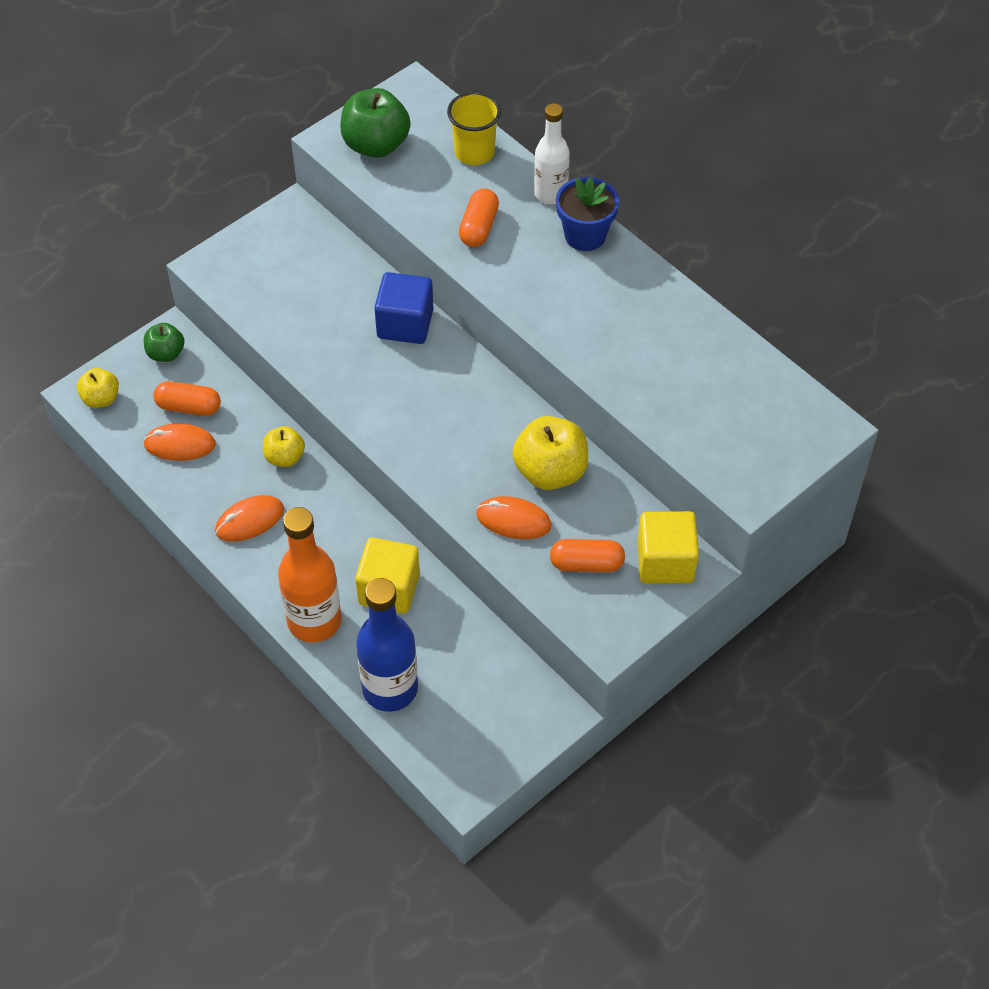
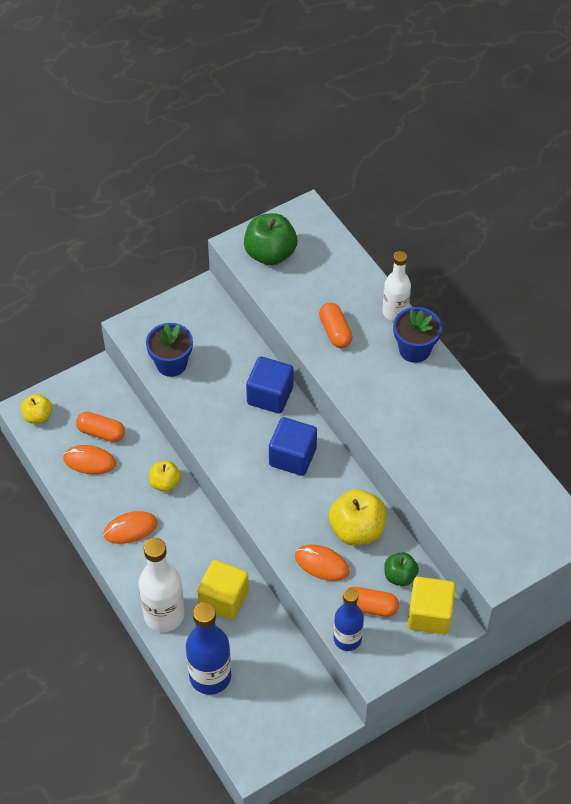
camera: 10 degrees right, 0 degrees up
(166, 353) = (92, 387): green apple -> green apple (400, 576)
(269, 303) = (171, 364): none -> blue flower pot
(314, 621) = (164, 615): orange bottle -> white bottle
(449, 394) = (292, 456): none -> blue cube
(474, 152) = (343, 270): yellow cup -> none
(479, 227) = (335, 332): orange capsule -> orange capsule turned 45 degrees counterclockwise
(565, 608) = (347, 639): none -> blue bottle

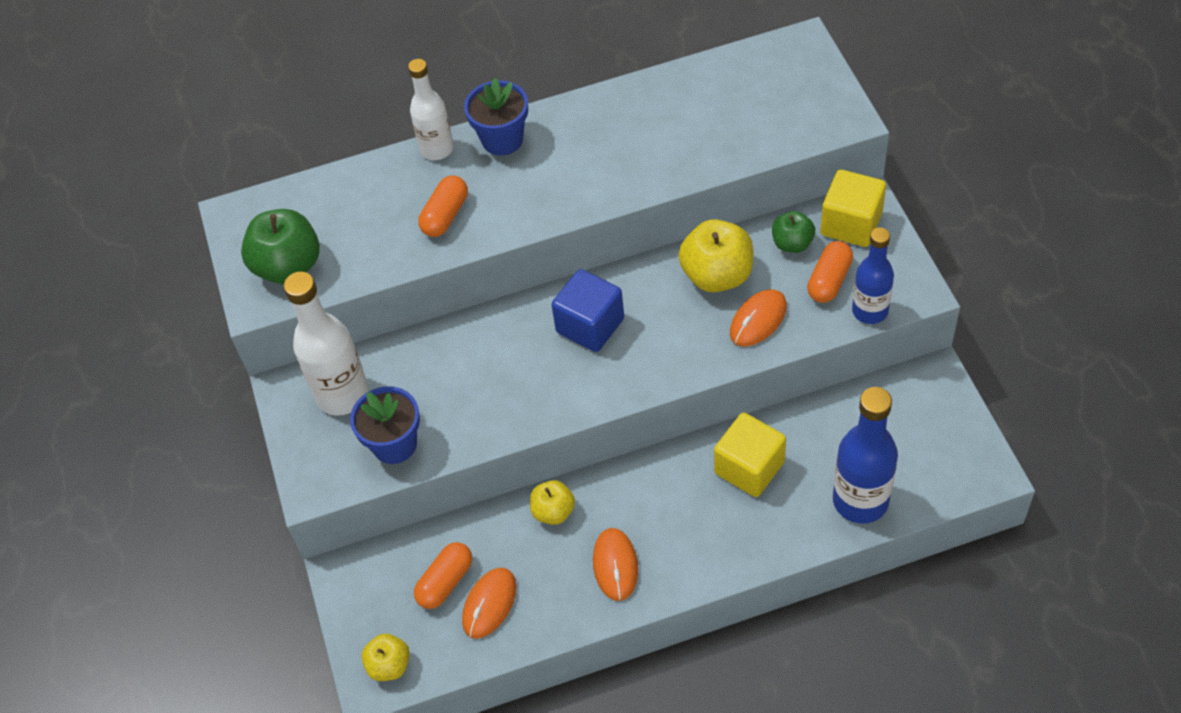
camera: 70 degrees left, 0 degrees up
(164, 615) = (759, 542): white bottle -> white bottle (342, 394)
(270, 395) = (486, 335): blue cube -> none
(335, 332) = (445, 215): orange capsule -> orange capsule turned 60 degrees counterclockwise

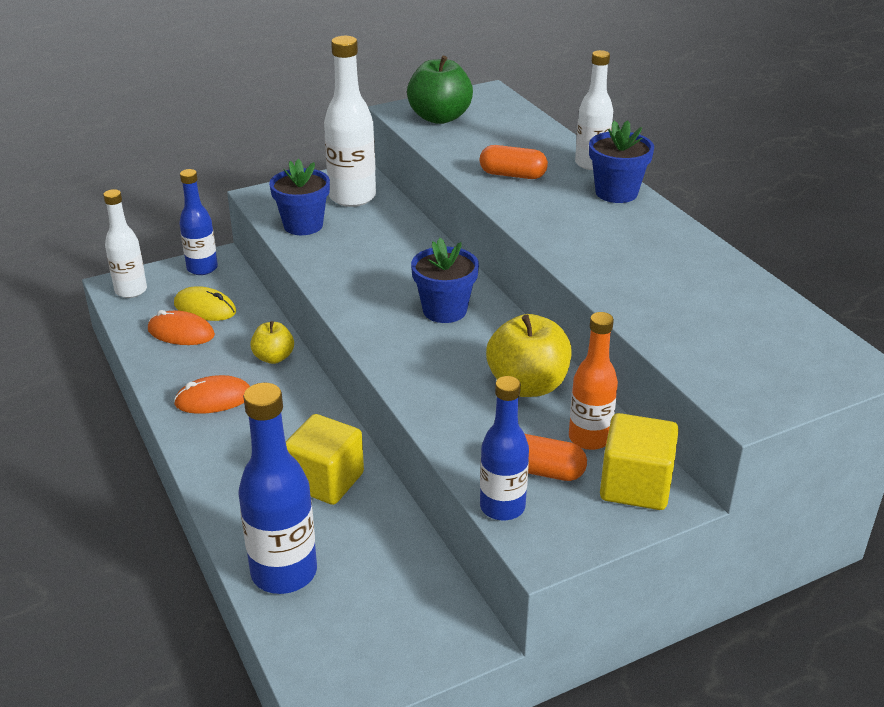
camera: 75 degrees right, 20 degrees down
(358, 590) = (202, 268): none -> blue bottle
(389, 665) = (131, 290): yellow apple -> white bottle
(445, 582) = (205, 308): orange capsule -> yellow mouse
(590, 325) = (444, 310): blue cube -> blue flower pot
(758, 320) = (472, 418): orange mouse -> none
(792, 243) = (589, 438): green apple -> orange bottle

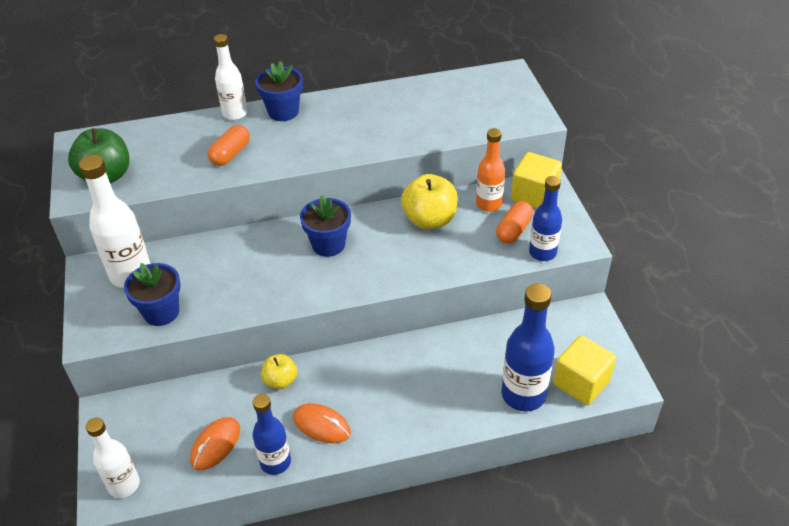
camera: 75 degrees left, 10 degrees up
(202, 268) = (114, 424): blue bottle -> blue bottle (275, 462)
(205, 308) = (184, 425): yellow mouse -> none
(213, 399) = (321, 425): orange mouse -> orange mouse turned 60 degrees counterclockwise
(325, 480) = (438, 363): yellow cube -> yellow cube (581, 383)

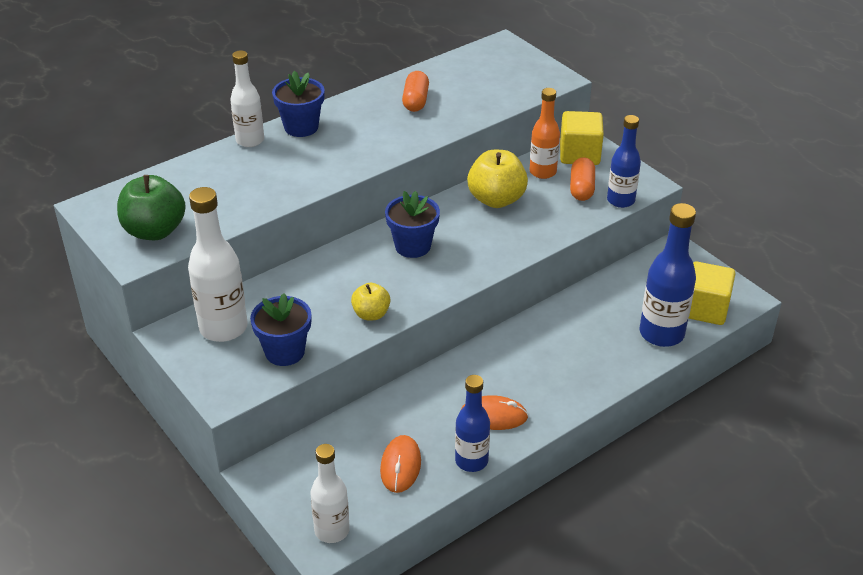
camera: 25 degrees left, 5 degrees down
(230, 154) = (276, 178): orange capsule -> orange capsule (415, 101)
(280, 381) = (425, 391): yellow apple -> yellow apple (371, 314)

